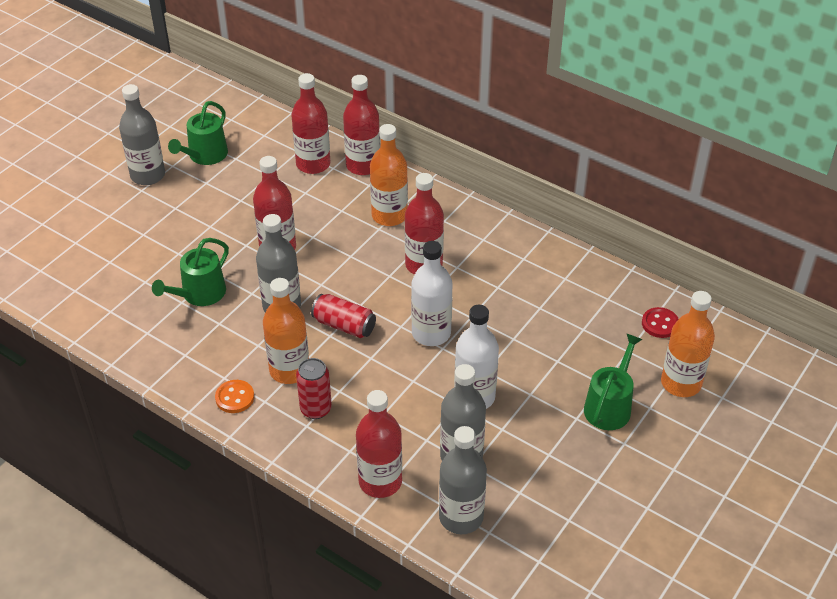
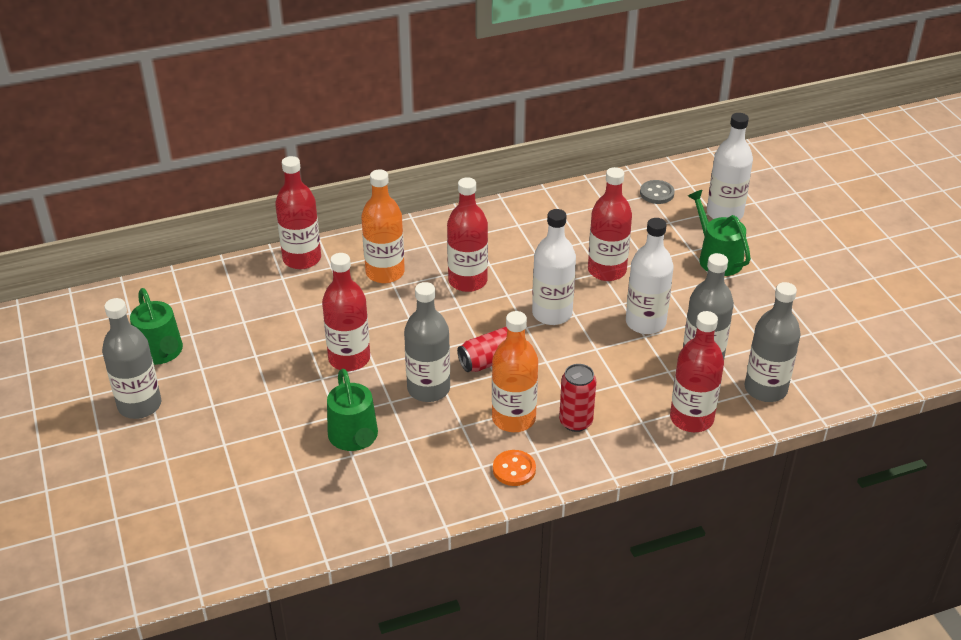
camera: 55 degrees left, 5 degrees down
(313, 164) = (262, 288): red bottle -> red bottle (607, 270)
(660, 324) = (657, 193): red button -> grey button
(681, 383) = (724, 213): orange bottle -> white bottle

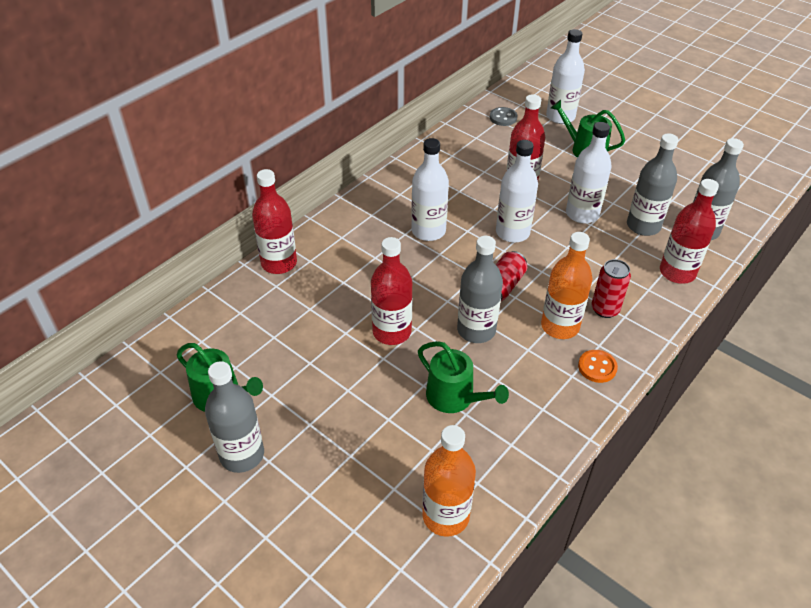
camera: 30 degrees left, 5 degrees up
(385, 272) = (358, 249): orange bottle -> orange bottle (445, 516)
(467, 281) = (428, 231): red bottle -> white bottle

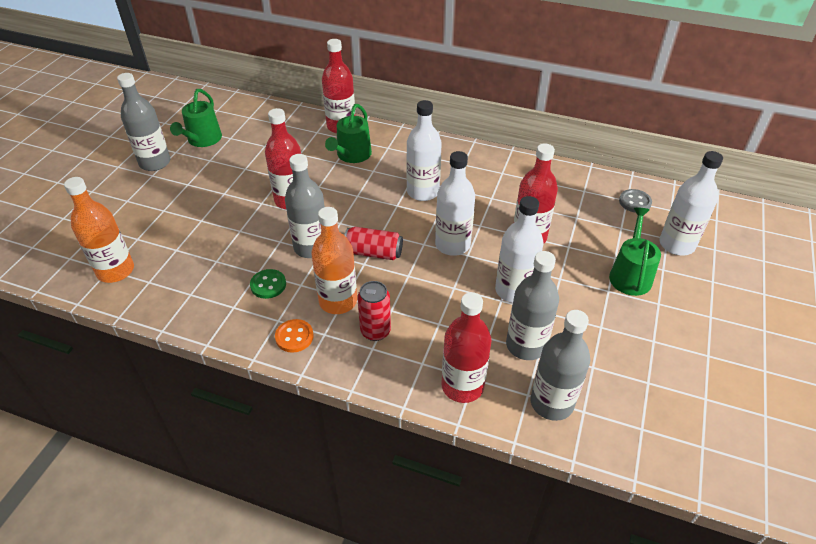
camera: 70 degrees right, 0 degrees up
(455, 397) = (231, 251): green watering can -> green watering can (352, 155)
(520, 375) = (268, 285): none -> green button

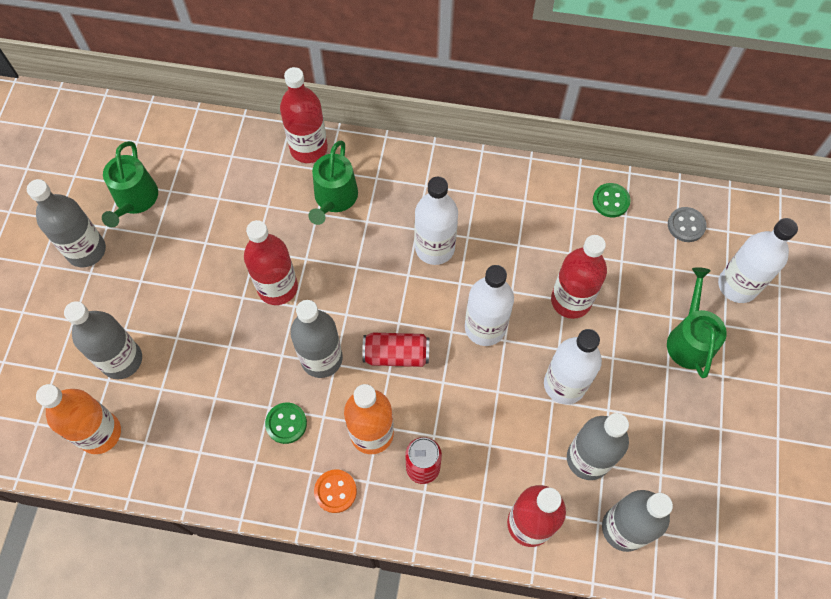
camera: 10 degrees left, 20 degrees up
(153, 228) = (122, 360): none -> grey bottle
(573, 181) = (610, 201): none -> green button

